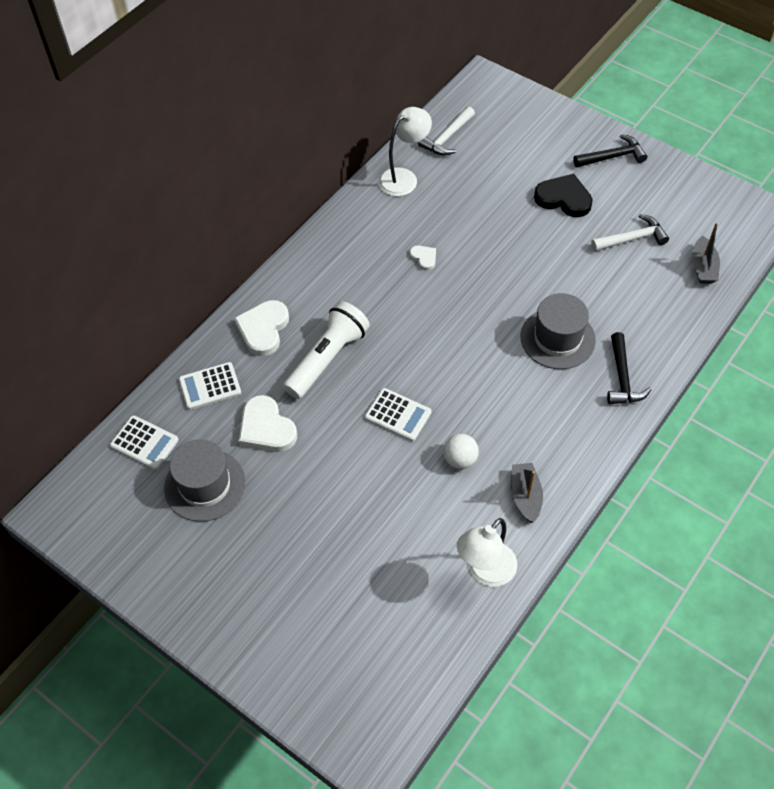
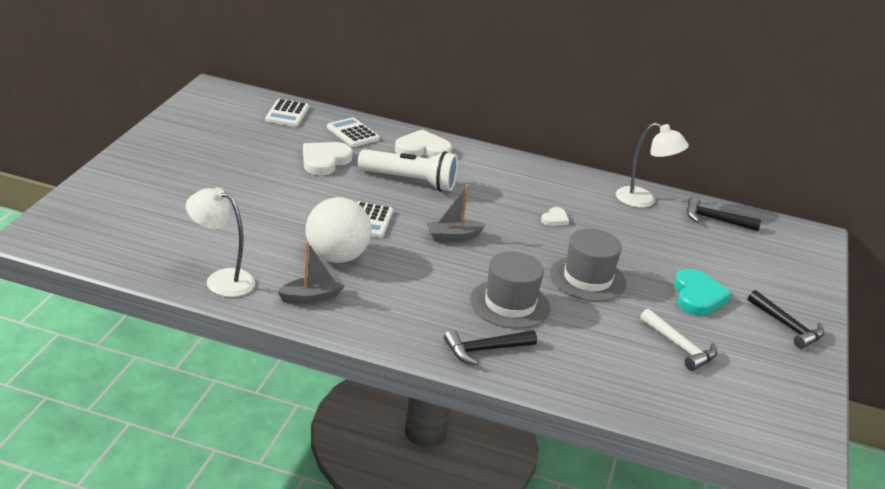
camera: 65 degrees right, 25 degrees down
(205, 485) = (259, 141): grey hat -> grey hat (587, 279)
(447, 138) = (715, 220): white hammer -> black hammer
(460, 459) = (336, 257): white ball -> white ball, size x1.89
(563, 198) = (698, 296): black heart -> turquoise heart
(703, 267) = (679, 403): grey boat -> grey boat (453, 237)

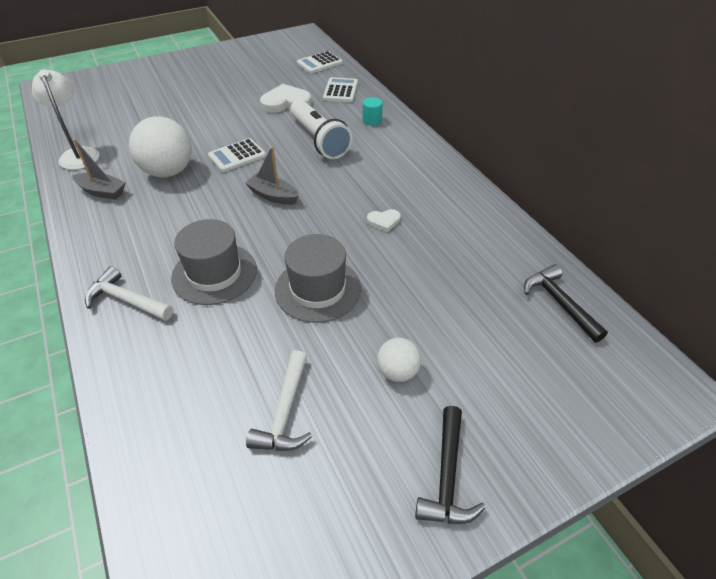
camera: 50 degrees right, 15 degrees up
(422, 149) = (372, 120): white heart -> turquoise cylinder
(485, 350) = (126, 300): black hammer -> white hammer
(643, 200) = (505, 245): white lamp -> none
(698, 296) = (397, 372): turquoise heart -> white ball

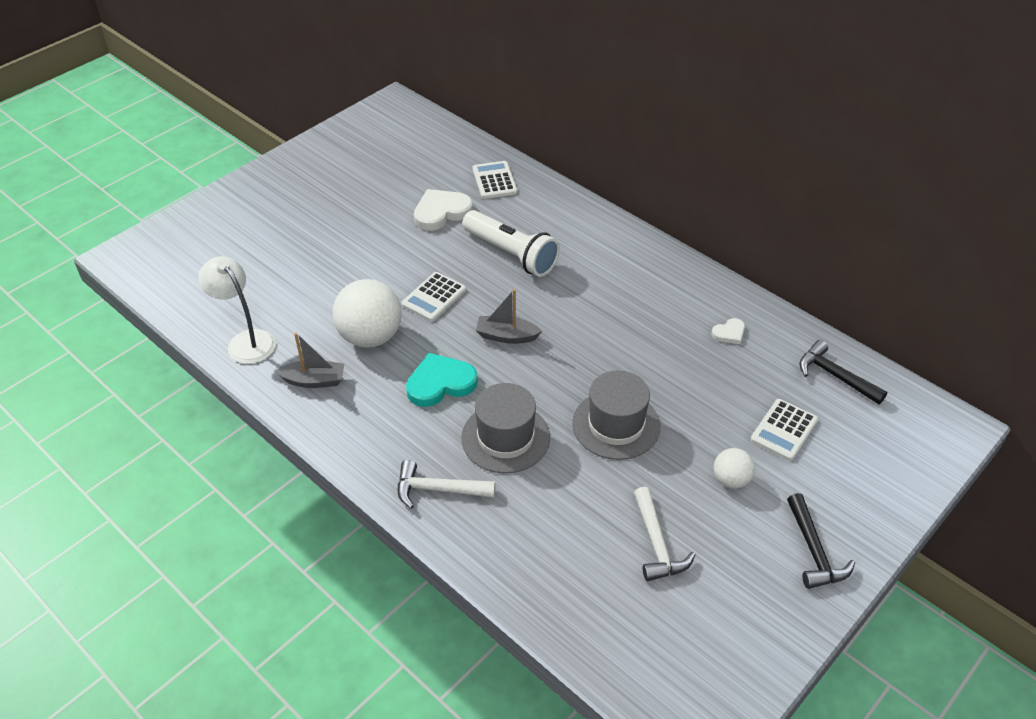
camera: 20 degrees left, 0 degrees up
(194, 217) = (440, 383): none -> turquoise heart
(319, 63) = (444, 145): white calculator -> white calculator (784, 430)
(372, 120) = (554, 214): turquoise cylinder -> none
(384, 221) = (636, 335): white heart -> white heart (729, 333)

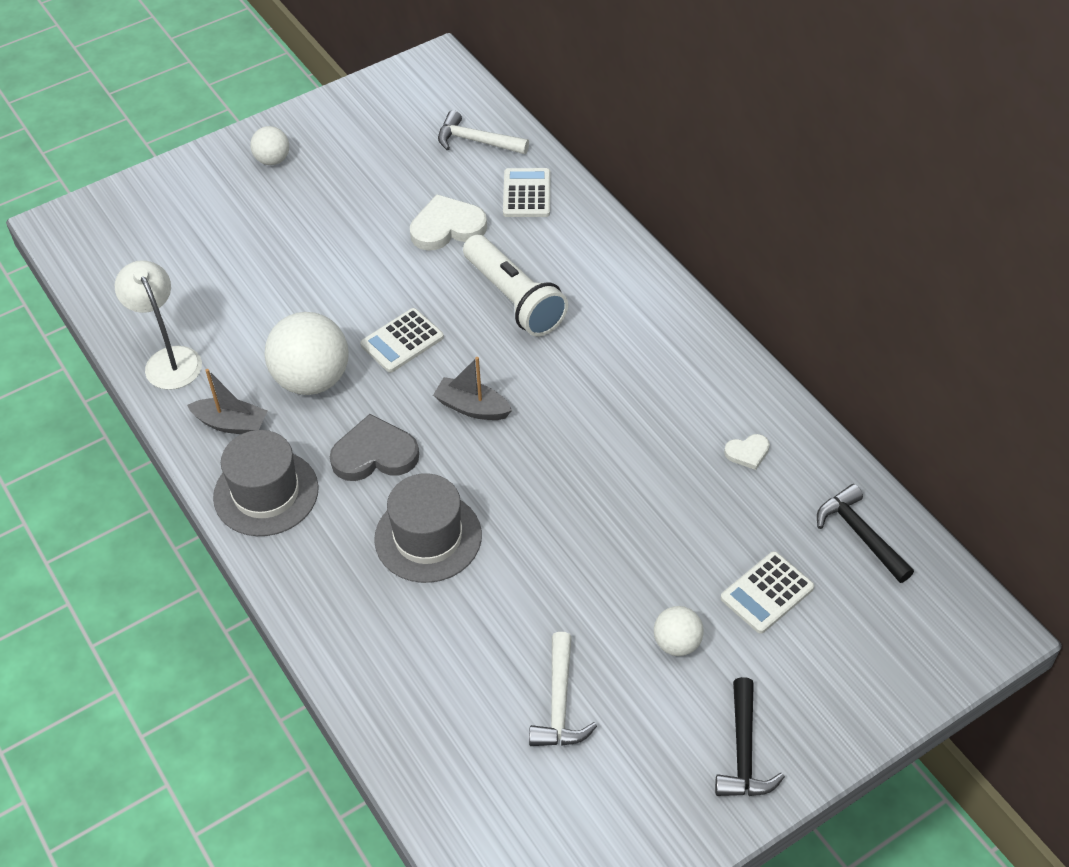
camera: 15 degrees right, 5 degrees up
(286, 185) = (272, 160): none -> white ball
(438, 489) = (330, 586): white hammer -> white hammer (476, 141)
(440, 383) = (374, 454): turquoise heart -> grey heart
(616, 425) = (564, 546): grey hat -> grey hat (266, 493)

